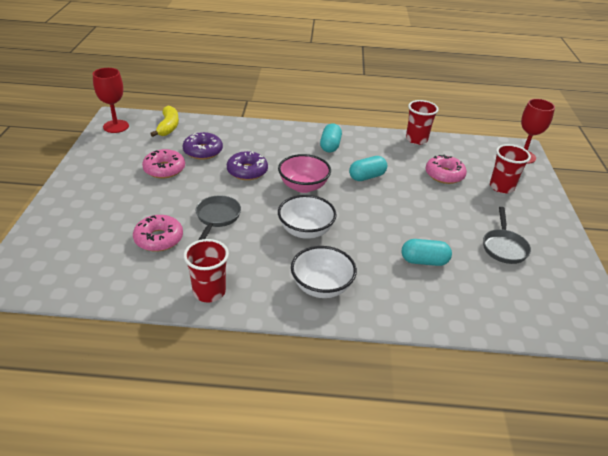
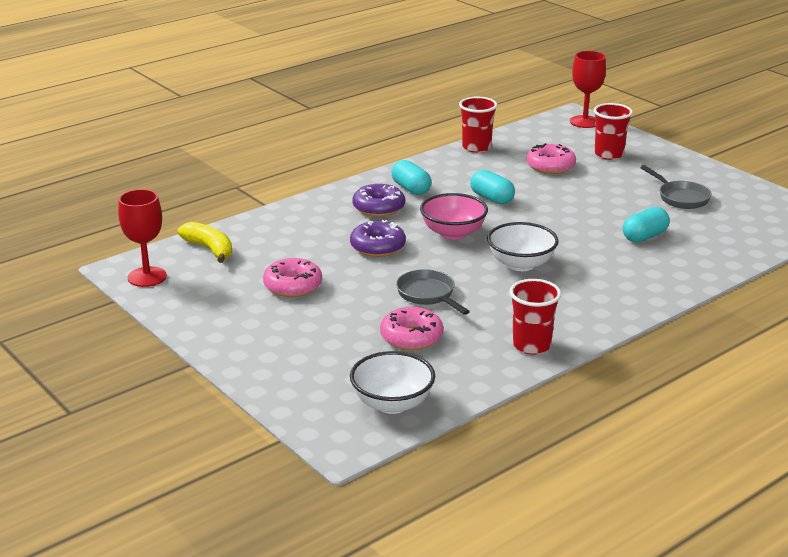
camera: 40 degrees left, 10 degrees down
(203, 151) = (297, 252): purple donut -> purple donut (378, 208)
(321, 287) = (606, 293): white bowl -> white bowl (392, 403)
(367, 177) = (492, 198): turquoise capsule -> turquoise capsule turned 60 degrees counterclockwise

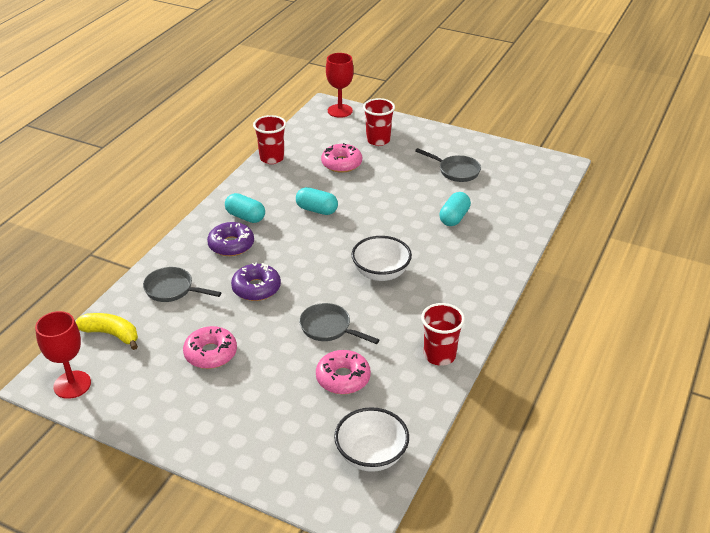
camera: 25 degrees left, 10 degrees up
(293, 229) = (172, 289): none -> grey pan
(453, 233) = (308, 255): pink bowl -> none

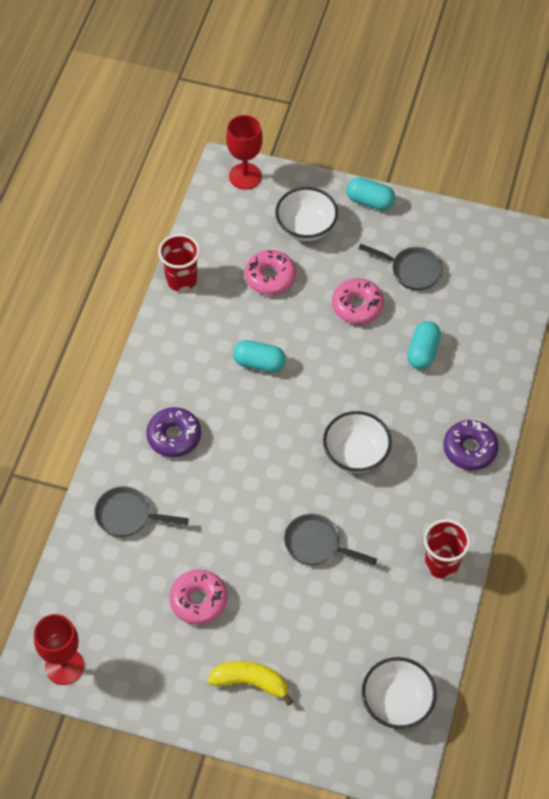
camera: 10 degrees left, 20 degrees up
(111, 334) = (81, 591): yellow banana -> yellow banana (250, 682)
(245, 217) = (177, 387): turquoise capsule -> turquoise capsule (370, 201)
(256, 288) = (222, 499): purple donut -> purple donut (470, 449)
(343, 378) = (347, 610): pink donut -> pink donut (357, 306)
(378, 140) = (306, 227): red cup -> white bowl

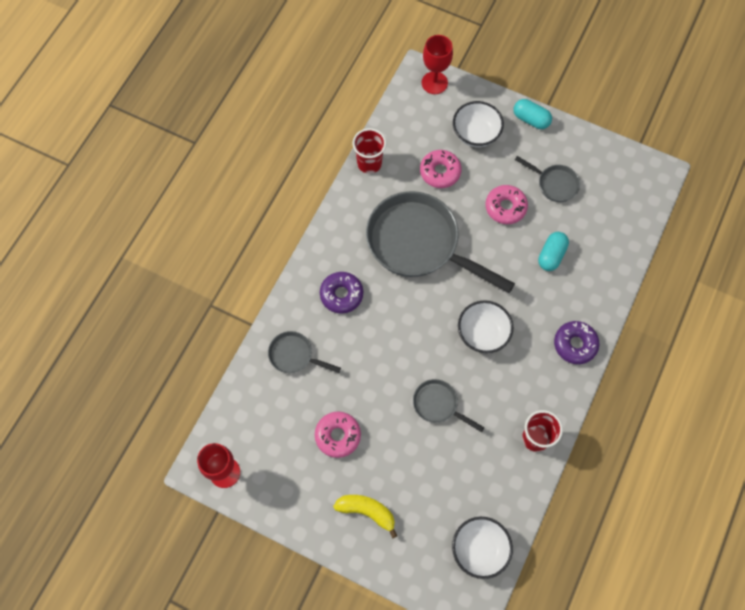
camera: 10 degrees right, 10 degrees up
(259, 363) = (419, 244): turquoise capsule -> grey pan

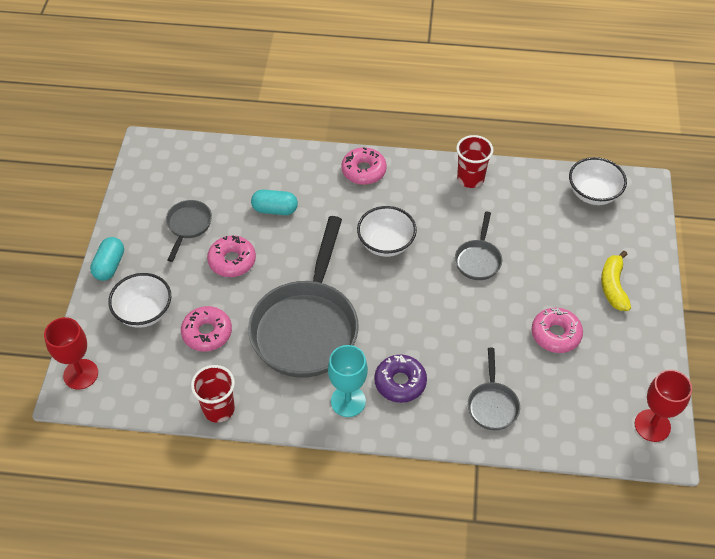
camera: 110 degrees left, 15 degrees down
(340, 252) = (348, 401): none -> turquoise goblet
(575, 344) = (363, 171): purple donut -> pink donut

